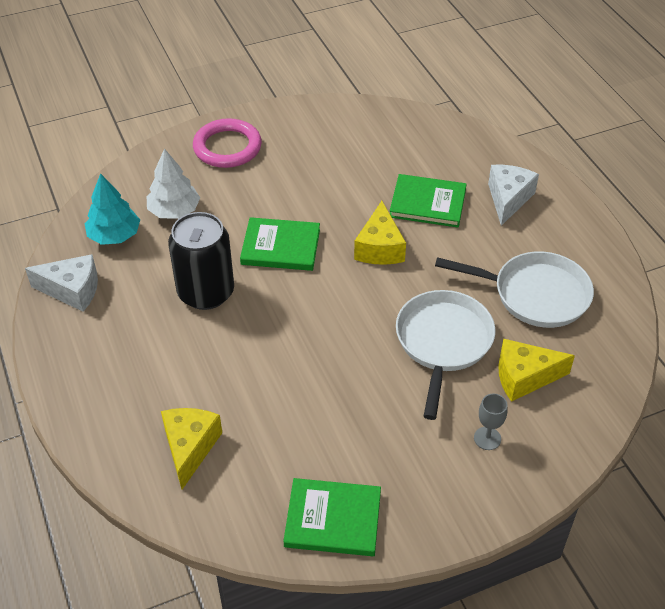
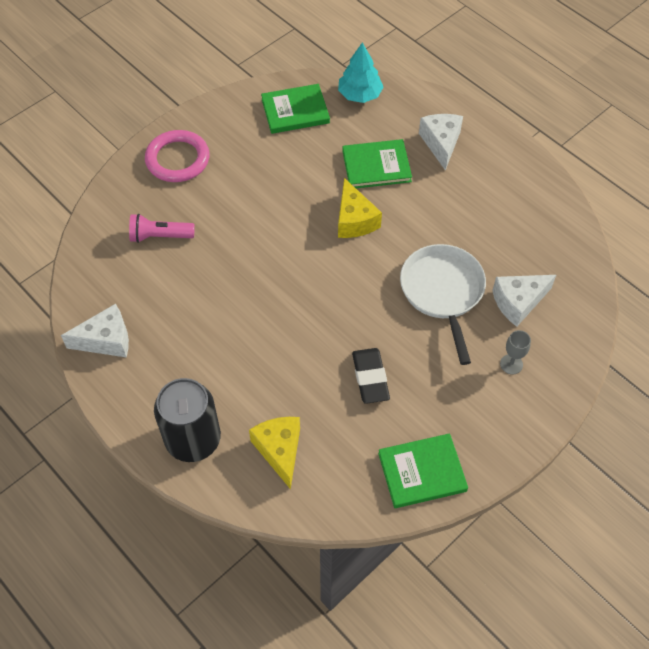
camera: 20 degrees left, 10 degrees up
(114, 236) = (118, 276): turquoise tree -> turquoise tree (360, 95)
(174, 211) = (160, 236): white tree -> pink flashlight
(206, 292) = (226, 306): black can -> black can (193, 439)
(280, 247) = (270, 244): green book -> green book (295, 111)
(322, 405) = (370, 378): none -> black eraser
(524, 377) = (518, 302): yellow cheese -> white cheese
(535, 294) = (497, 226): white pan -> none

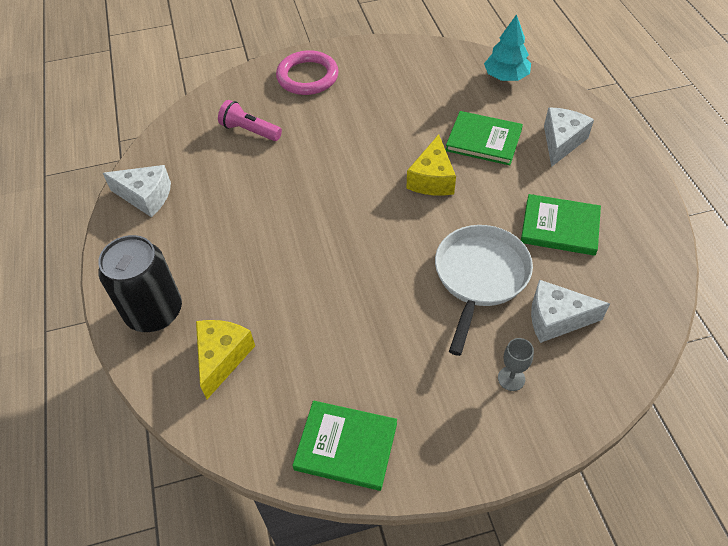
camera: 30 degrees right, 5 degrees down
(295, 111) = (436, 71): green book -> green book (560, 227)
(370, 378) = (354, 328): black eraser -> none

